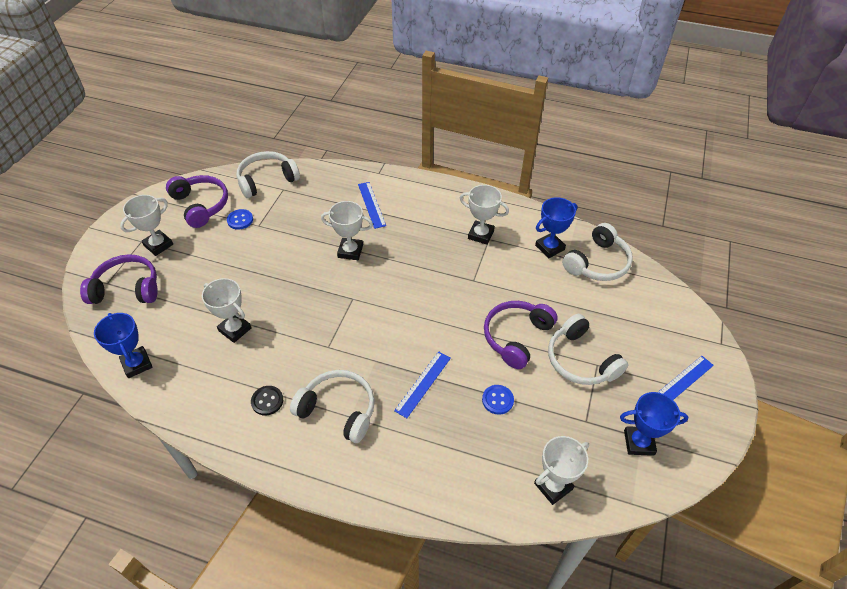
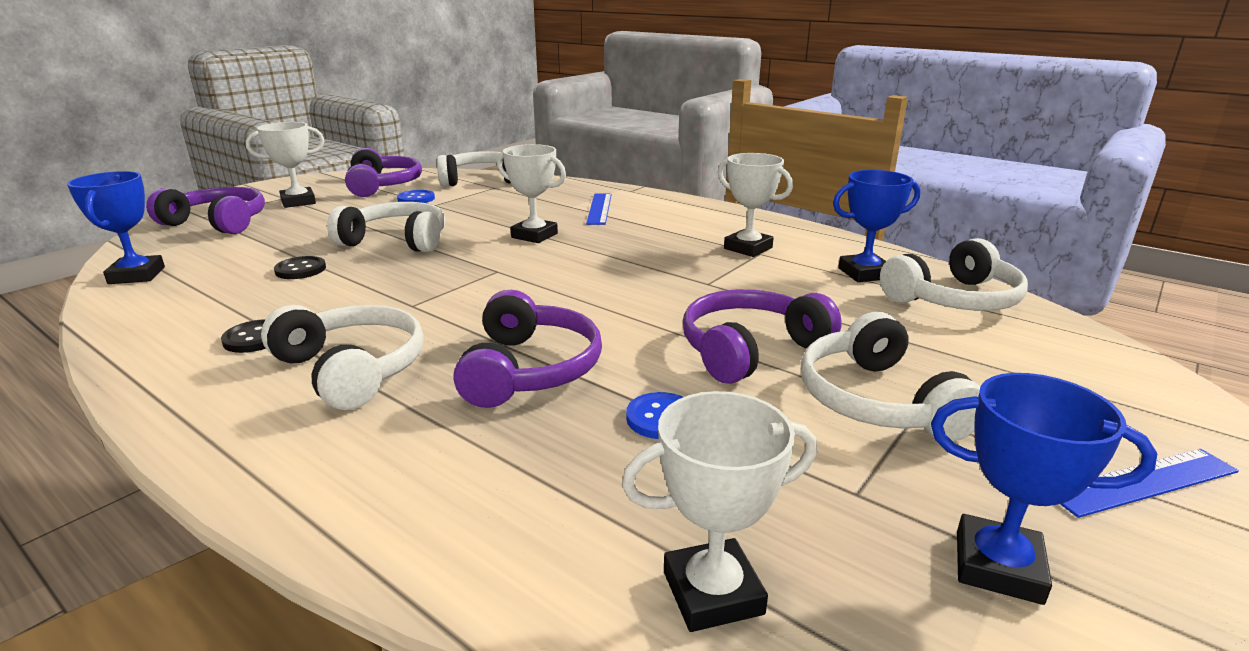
camera: 20 degrees right, 25 degrees down
(235, 329) = (300, 270): white trophy -> black button
(269, 280) = (397, 241): none -> white headphones
(423, 383) = (529, 369): blue ruler -> purple headphones

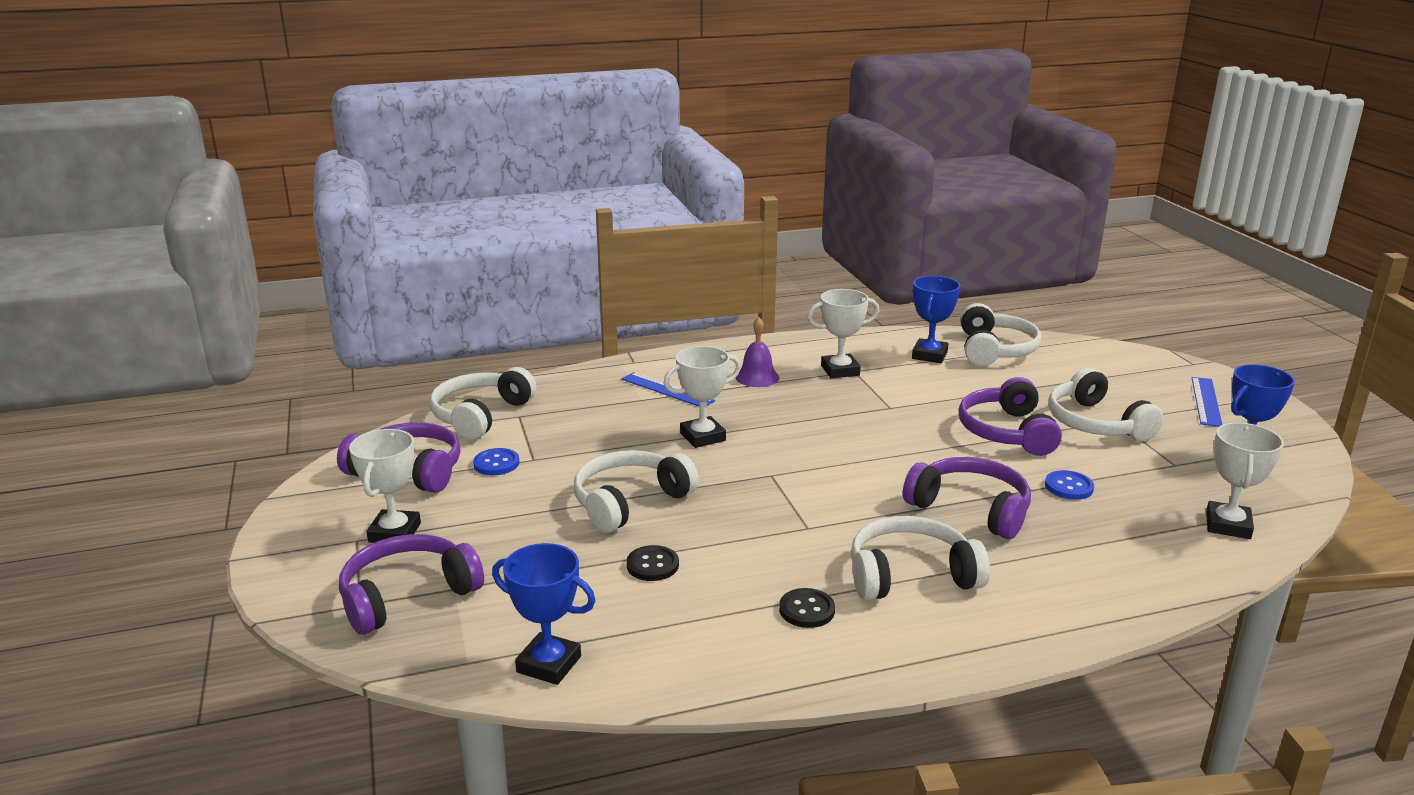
camera: 55 degrees left, 0 degrees up
(675, 226) = (757, 377): none -> purple bell
(877, 401) = (1096, 423): white headphones -> white headphones turned 45 degrees clockwise

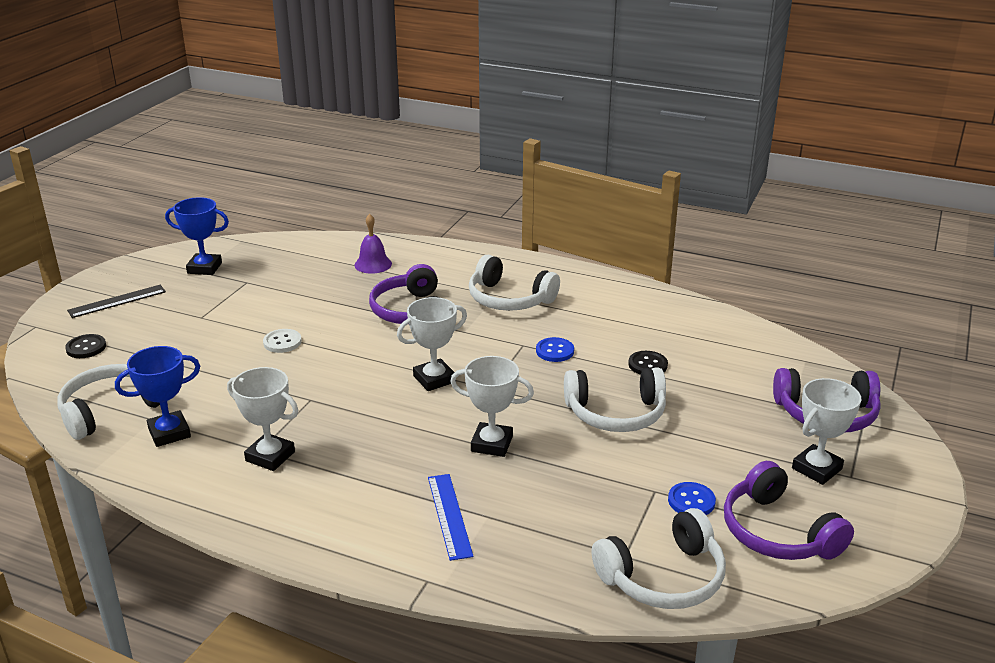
camera: 140 degrees left, 5 degrees up
(549, 664) = (758, 341): blue trophy -> none
(757, 377) = (349, 487): purple bell -> purple bell (373, 264)
(806, 610) = (589, 308): black button -> black button (86, 348)
(1007, 432) = (282, 342): purple headphones -> white button
(1069, 487) = (332, 298): blue button -> blue button (555, 351)
(1096, 423) = (217, 321): white headphones -> none
(1206, 401) = (117, 301): blue ruler -> black ruler
(1228, 525) = (306, 250): white trophy -> white trophy (434, 379)

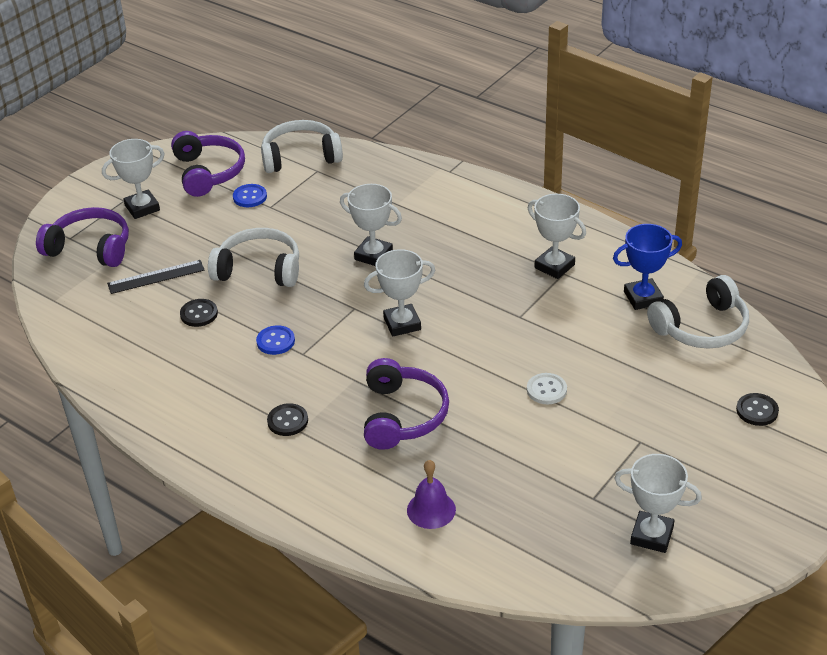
camera: 165 degrees left, 10 degrees up
(117, 301) = (748, 483): black ruler -> black ruler (156, 277)
(204, 268) = (651, 535): blue trophy -> white trophy
(449, 515) = (424, 207): blue ruler -> none
(509, 299) = (287, 421): white headphones -> black button

